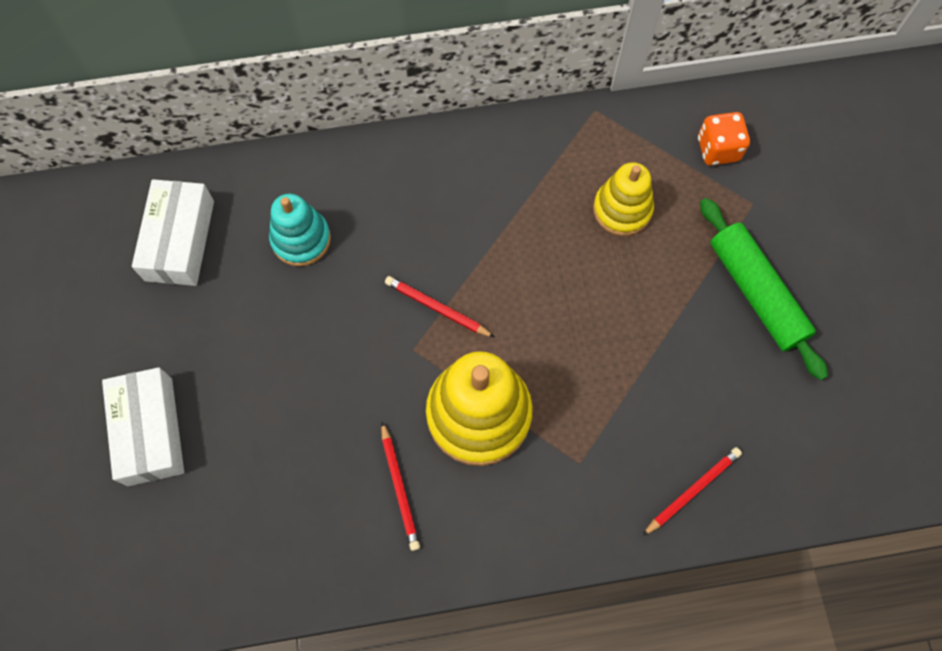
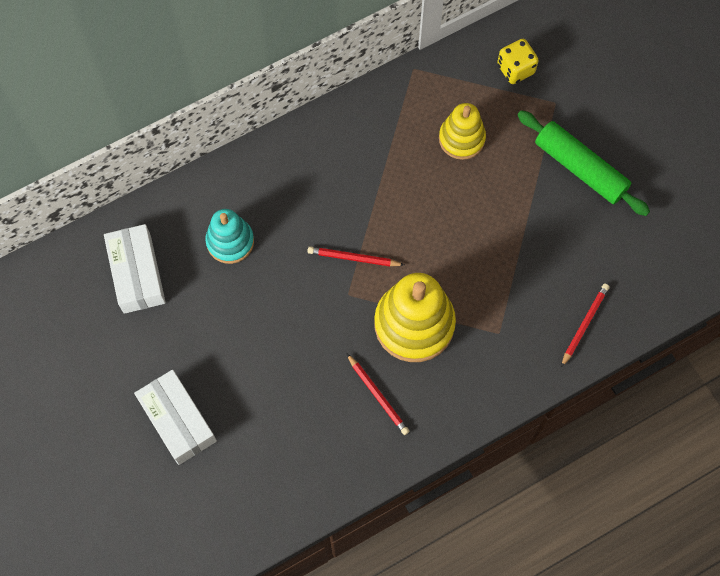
camera: 20 degrees left, 0 degrees up
(718, 149) = (515, 69): orange dice -> yellow dice

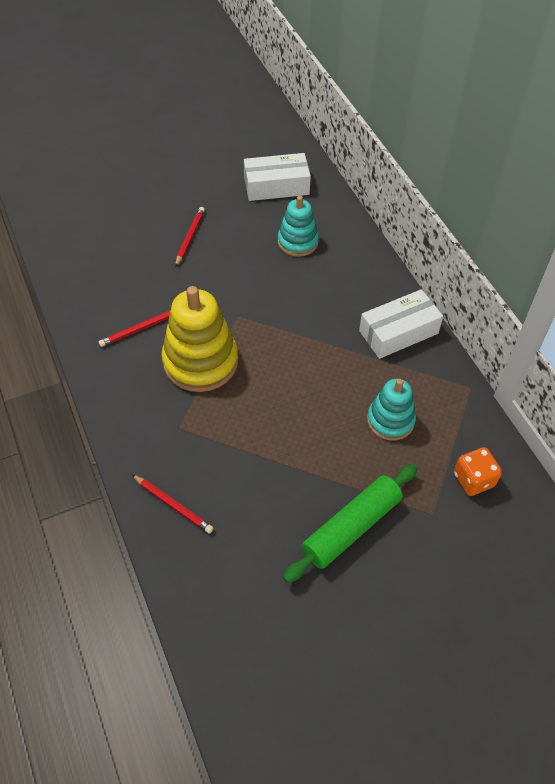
camera: 95 degrees right, 15 degrees down
(178, 420) = (150, 204): white box -> white box (398, 332)
(353, 258) = (271, 323): red pencil -> red pencil (190, 237)
(461, 139) = (390, 420): yellow stacking toy -> turquoise stacking toy
(515, 69) = (473, 480): yellow dice -> orange dice

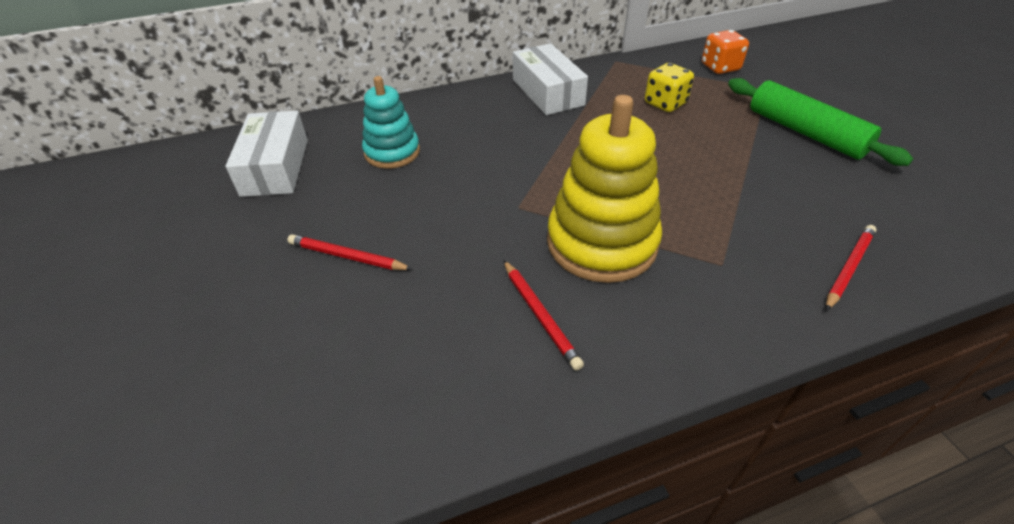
camera: 85 degrees left, 10 degrees down
(390, 420) = (665, 103): turquoise stacking toy -> yellow dice

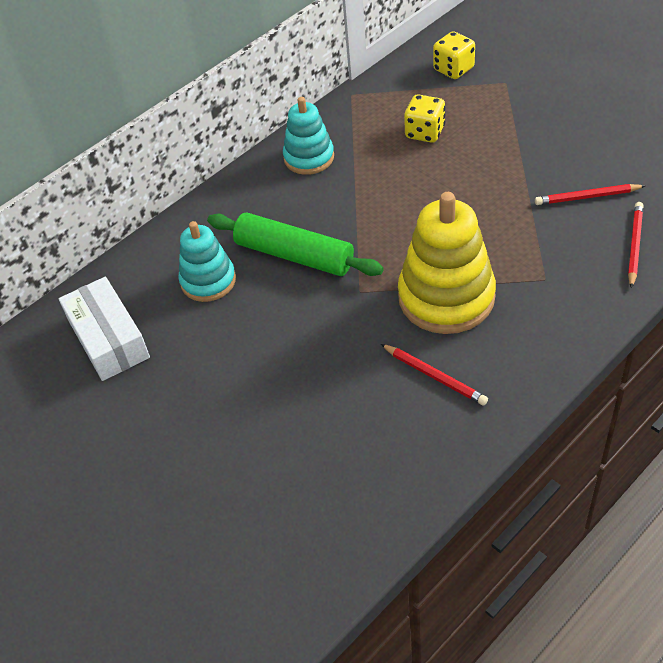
camera: 20 degrees left, 5 degrees up
(347, 256) = (248, 394): red pencil -> red pencil (587, 197)
(547, 92) = (309, 157): white box -> turquoise stacking toy
(720, 67) = (453, 69): orange dice -> yellow dice
(805, 132) = (557, 123): green rolling pin -> green rolling pin (294, 255)

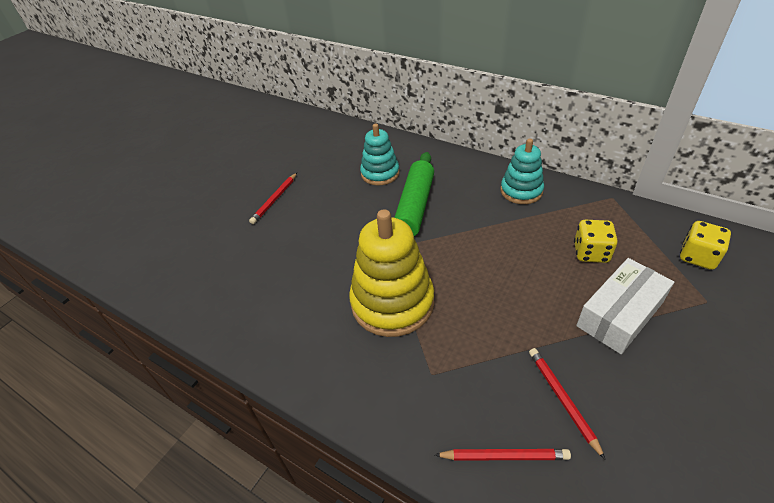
camera: 75 degrees right, 5 degrees down
(108, 339) = (325, 148): white box -> white box (620, 314)
(435, 376) = (308, 310): red pencil -> red pencil (275, 200)

